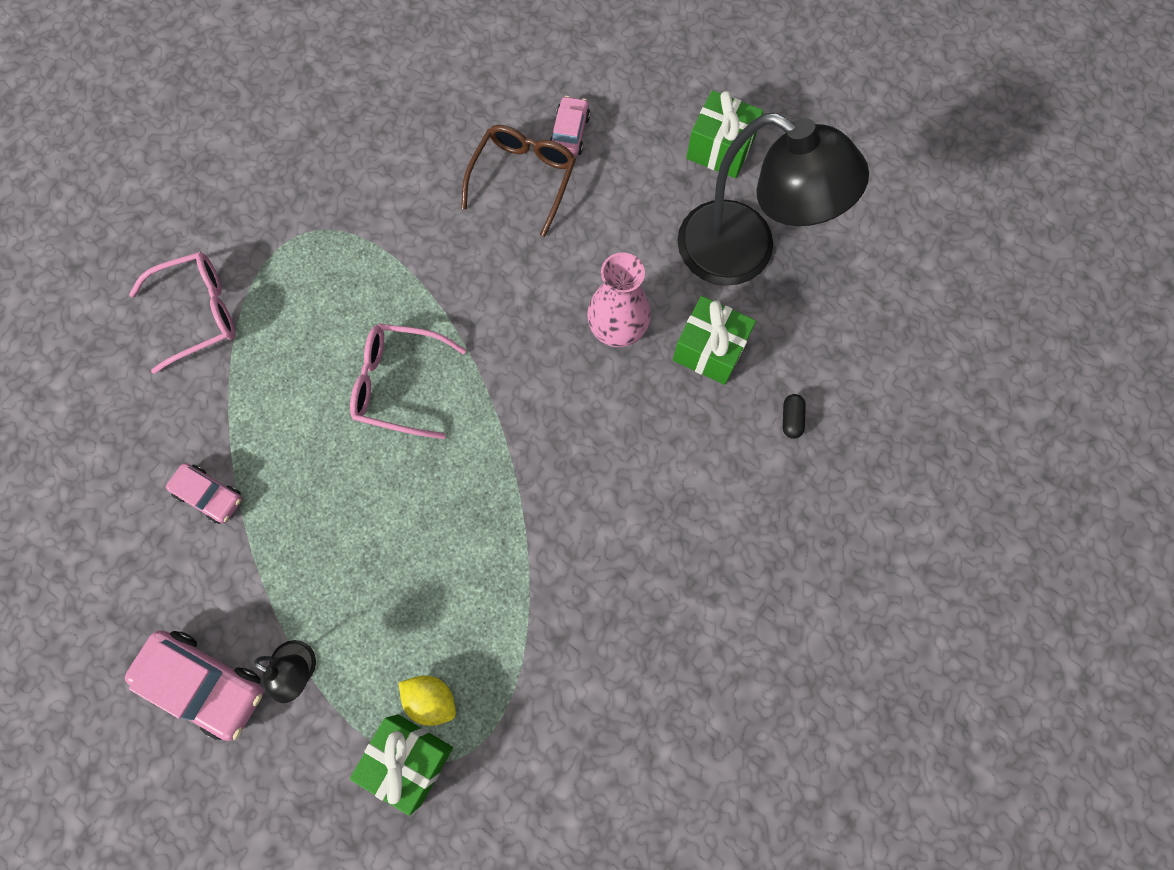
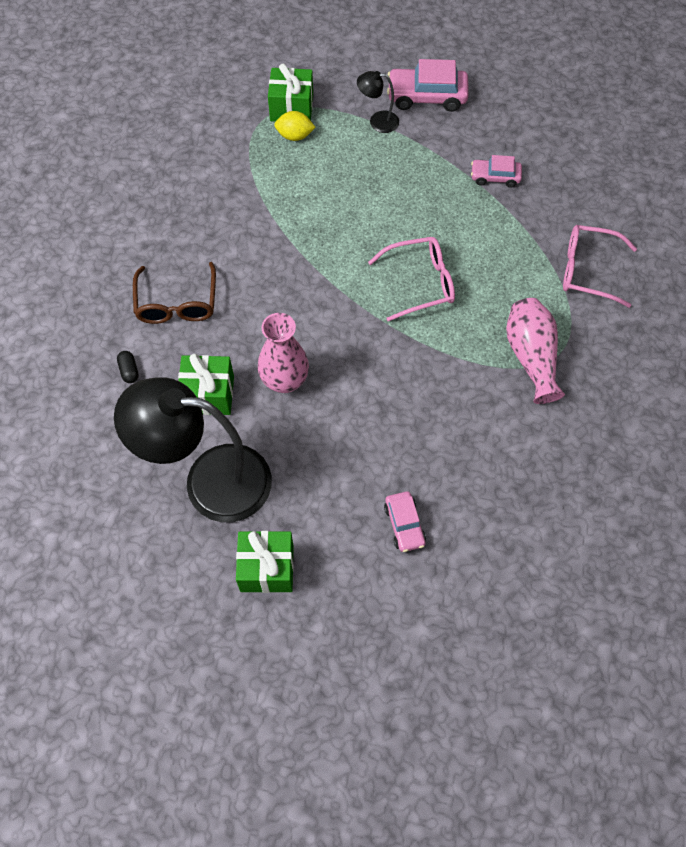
camera: 155 degrees right, 10 degrees down
(199, 313) = (588, 270): pink glasses -> pink glasses turned 60 degrees clockwise
(336, 241) = (531, 357): none -> pink vase
(523, 179) = (420, 467): brown glasses -> brown glasses (177, 303)

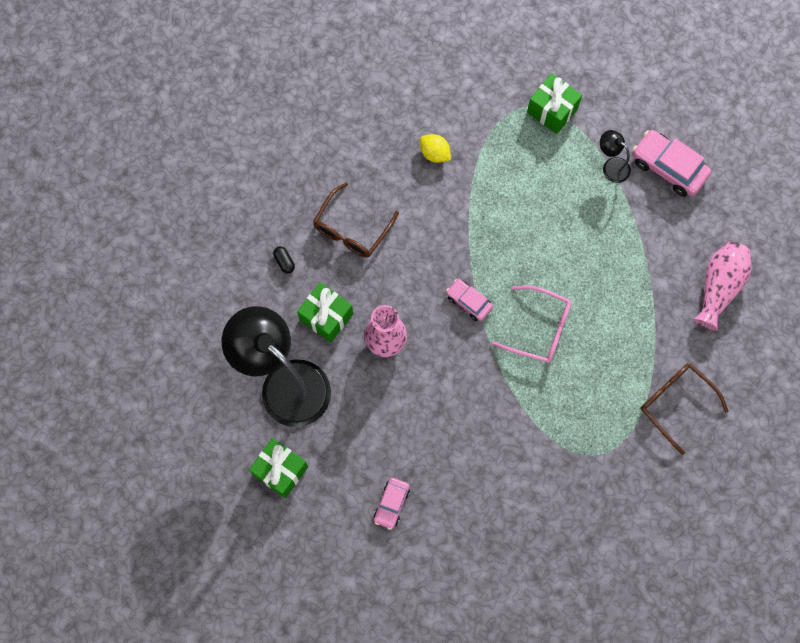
camera: 35 degrees right, 10 degrees up
(129, 371) = (284, 262): black capsule -> black capsule turned 45 degrees counterclockwise
(295, 136) = (536, 138): yellow lemon -> yellow lemon (435, 153)
(495, 177) = (667, 276): pink car -> pink car (469, 302)
(531, 357) = (576, 443): pink vase -> pink vase (719, 287)
(588, 270) = (675, 403): pink glasses -> brown glasses

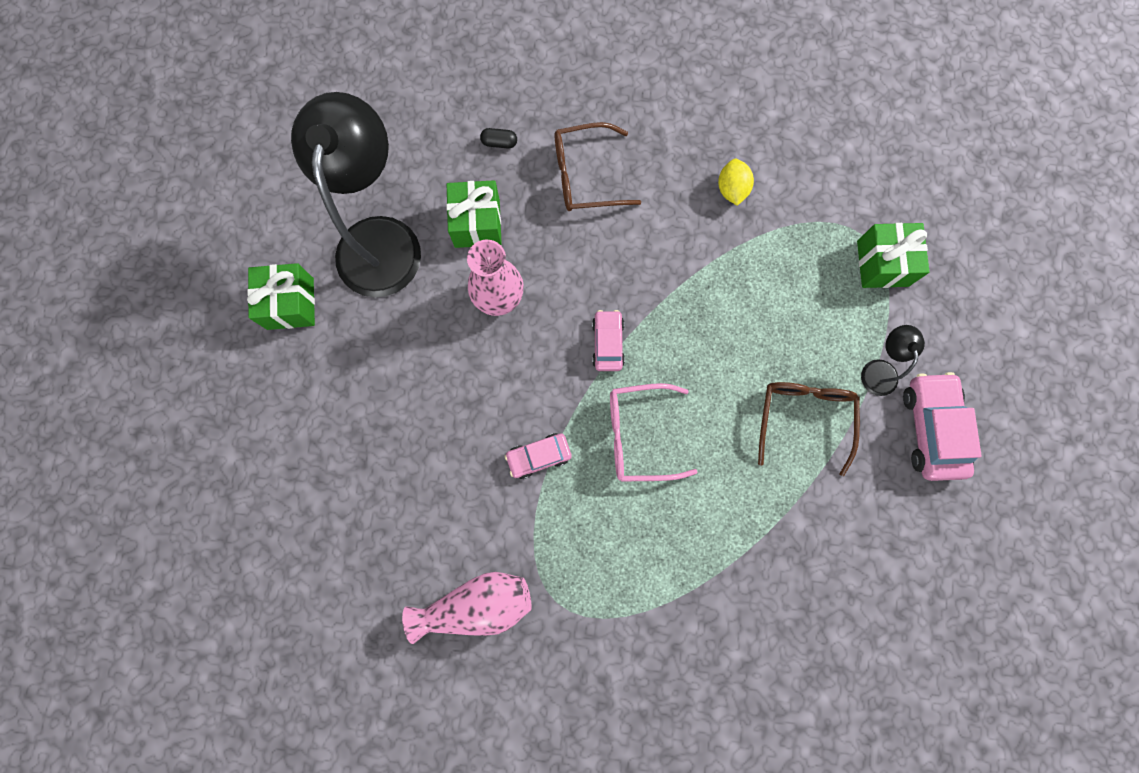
camera: 50 degrees right, 5 degrees up
(284, 262) = (499, 142): black capsule -> black capsule turned 75 degrees clockwise
(391, 504) = (339, 434): pink car -> pink car (538, 456)
(539, 329) = (639, 435): pink glasses -> pink glasses turned 105 degrees clockwise
(675, 403) = (680, 641): brown glasses -> brown glasses (804, 418)
(719, 287) = (848, 587): pink vase -> pink vase (476, 605)

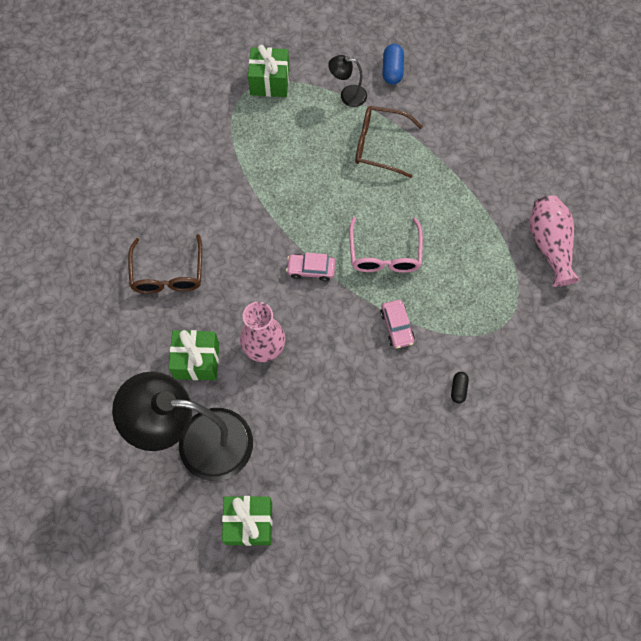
camera: 85 degrees left, 10 degrees down
(476, 605) = (508, 380): pink vase -> pink vase (549, 245)
(499, 142) = (126, 338): black capsule -> black capsule (458, 389)
(732, 189) = (197, 170): yellow lemon -> none
(931, 429) = (392, 70): pink car -> blue capsule

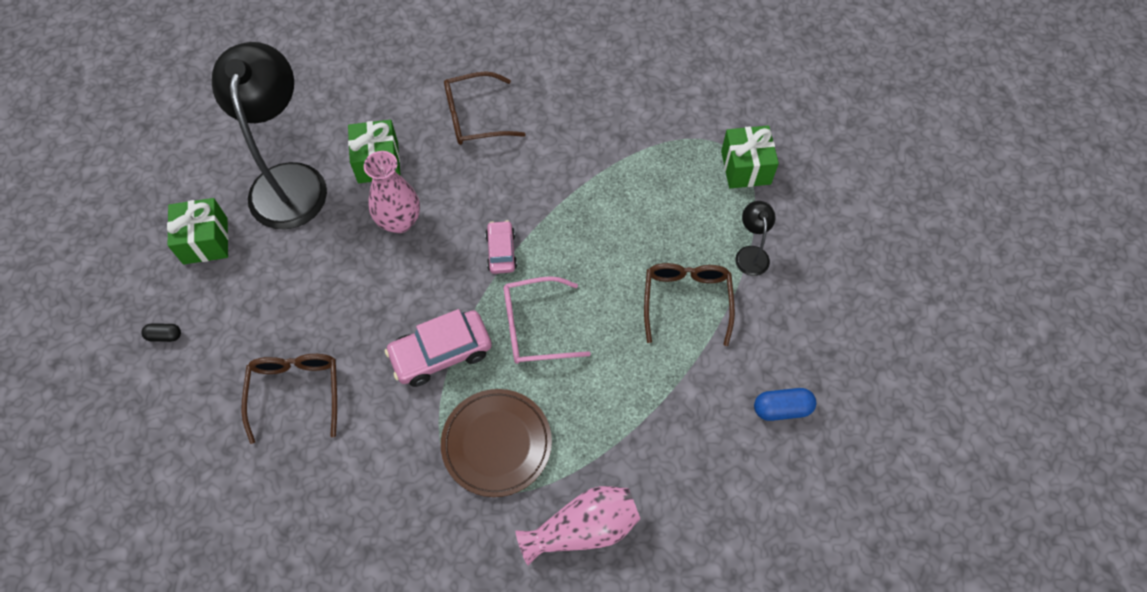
camera: 80 degrees right, 5 degrees down
(392, 70) = (805, 300): blue capsule -> blue capsule (782, 409)
(397, 327) = (441, 353): pink car -> pink car, size x1.67
(415, 445) = (296, 392): none -> brown glasses
(458, 389) = (368, 433): black capsule -> black capsule (164, 336)
(479, 294) = (496, 444): none -> brown plate

